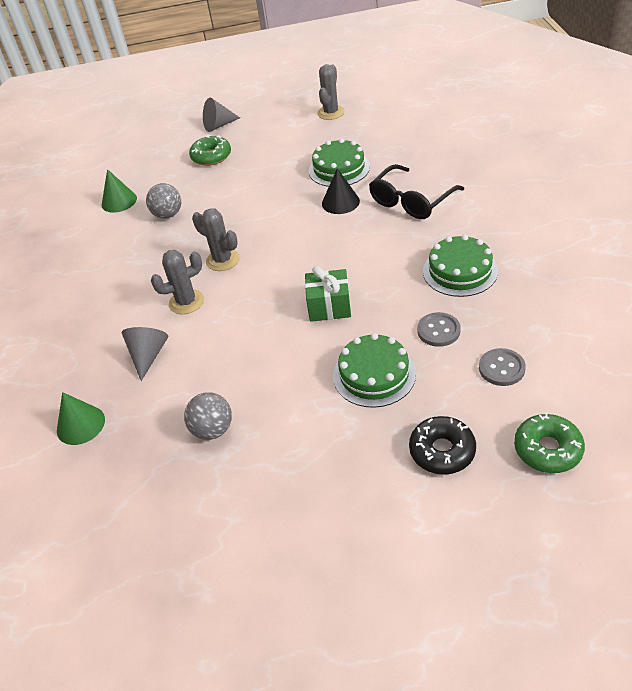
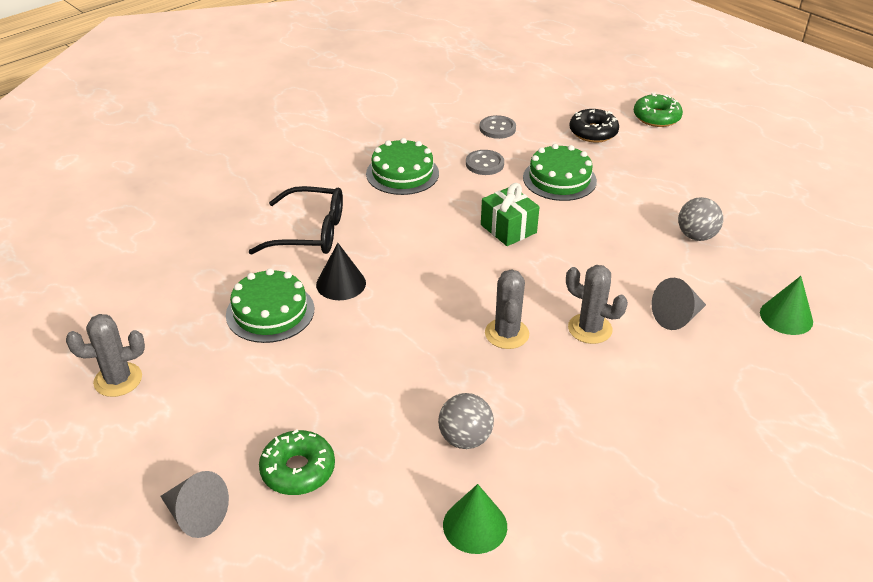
camera: 130 degrees left, 5 degrees down
(547, 449) = (549, 98): green donut -> green donut (656, 117)

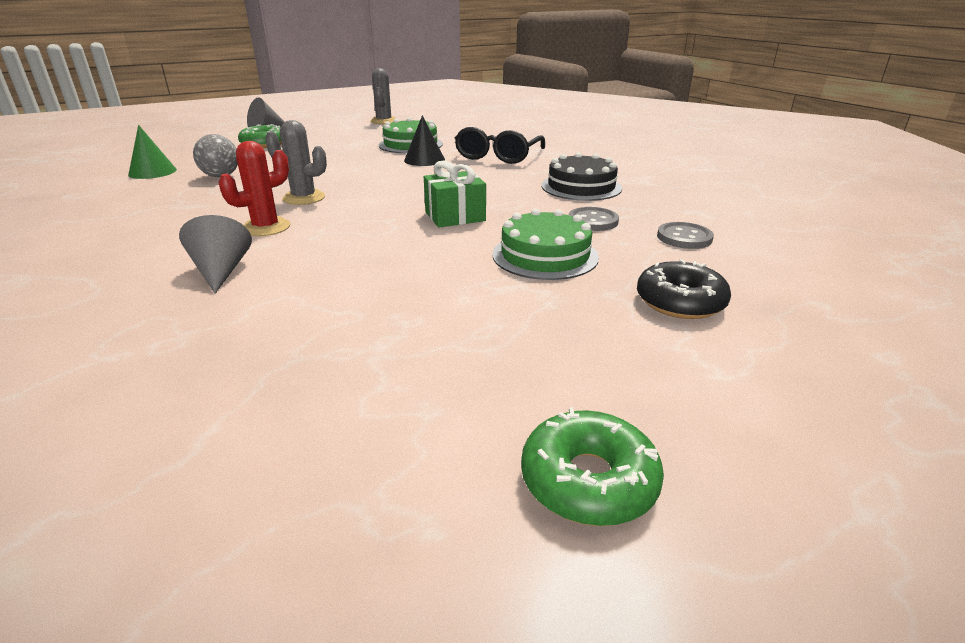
camera: 105 degrees right, 10 degrees down
(402, 173) = (581, 187): green cake -> black cake
(590, 329) = (266, 227): grey cactus -> red cactus
(656, 117) = (755, 384): green donut -> green donut (588, 481)
(696, 236) = (348, 324): grey ball -> none
(786, 317) = (112, 347): green cone -> none

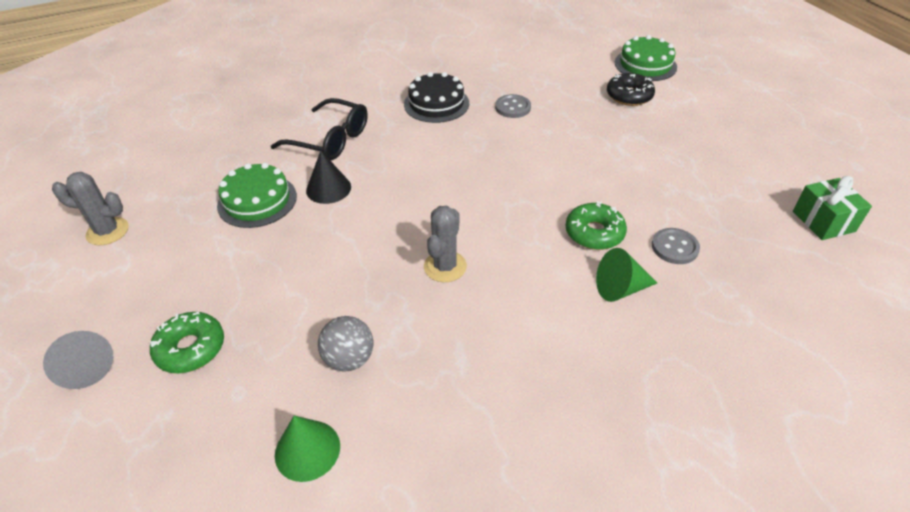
camera: 85 degrees left, 15 degrees up
(221, 271) = (620, 288): grey cone -> green cone
(266, 227) = (526, 280): red cactus -> none
(455, 216) = (501, 169): green gift -> green gift (823, 221)
(545, 255) = (574, 133): green cake -> green cake (645, 65)
(588, 481) = (776, 140): green donut -> green donut (594, 233)
(684, 238) = (541, 79): grey button -> grey button (674, 247)

